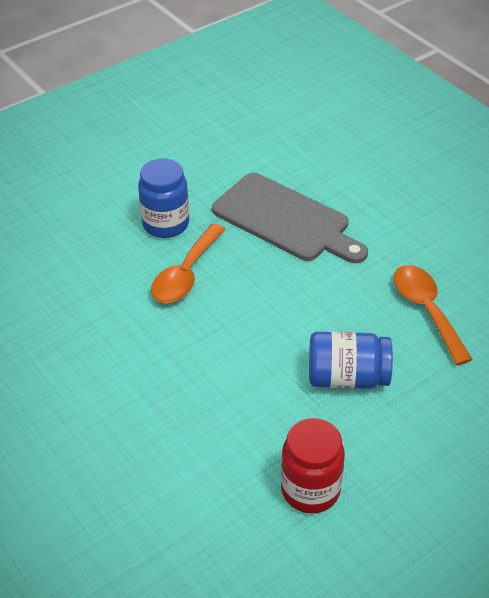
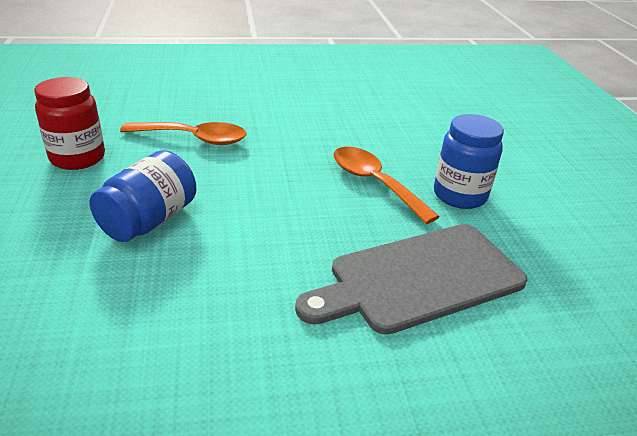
camera: 115 degrees right, 10 degrees down
(426, 310) = (162, 325): orange spoon -> orange spoon (194, 139)

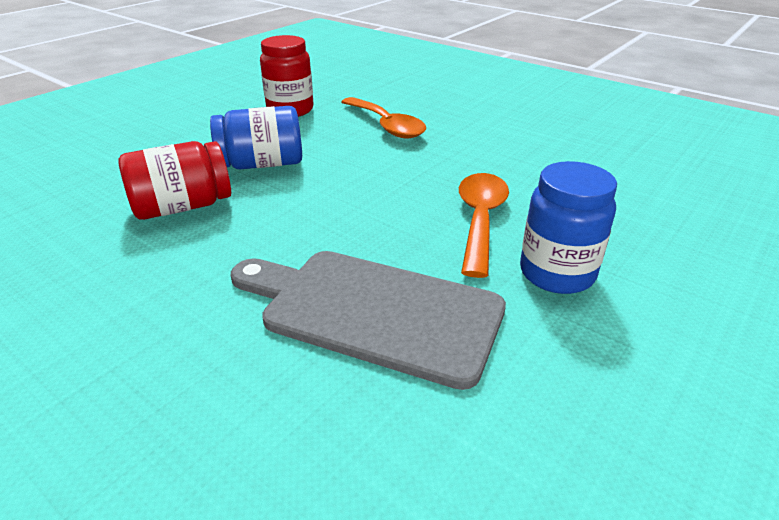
camera: 50 degrees right, 0 degrees up
(149, 295) = (183, 207): none -> red jar

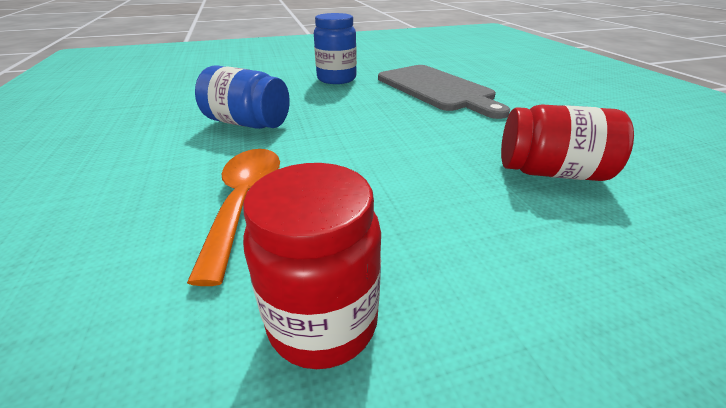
camera: 145 degrees left, 0 degrees up
(262, 164) = (450, 196): blue jar -> blue jar (248, 123)
(480, 219) = (329, 101): orange spoon -> none

